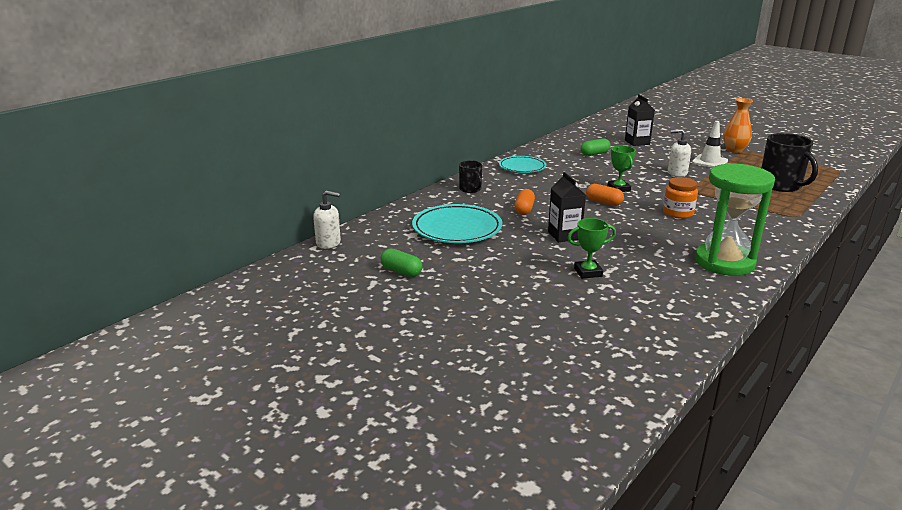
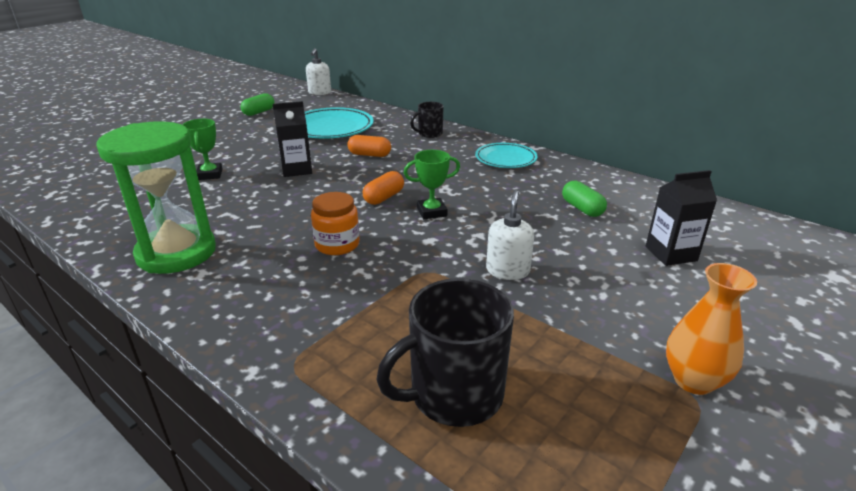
camera: 90 degrees right, 5 degrees up
(709, 162) = (586, 322): white traffic cone -> none

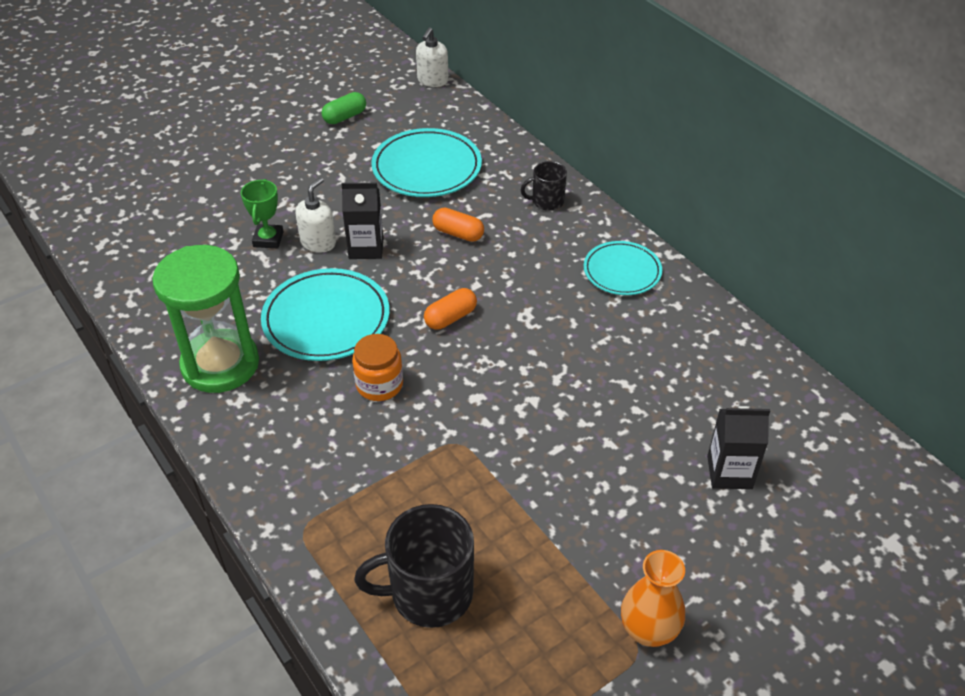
camera: 15 degrees right, 15 degrees up
(274, 212) = (326, 319): none -> turquoise plate
(432, 212) = (495, 353): green trophy -> none
(507, 270) = (540, 459): white soap dispenser -> white soap dispenser (318, 242)
(582, 208) = (669, 381): green capsule -> none

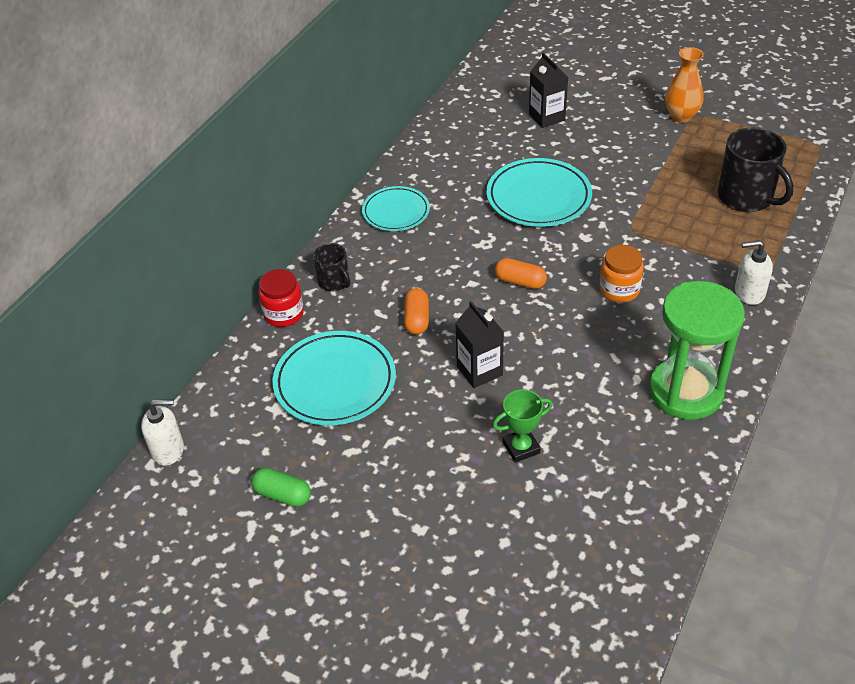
camera: 115 degrees left, 0 degrees up
(318, 242) = (497, 407): white soap dispenser -> white soap dispenser (749, 293)
(326, 319) = (583, 352): turquoise plate -> turquoise plate (538, 197)
(529, 163) = (283, 314): none -> red jar

